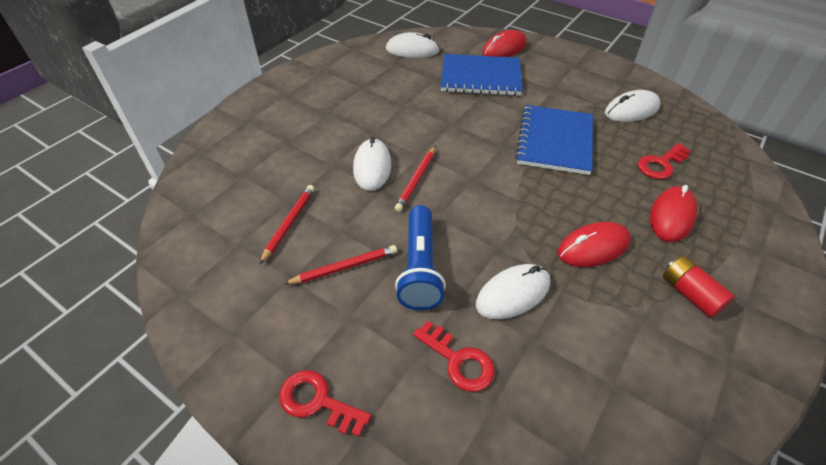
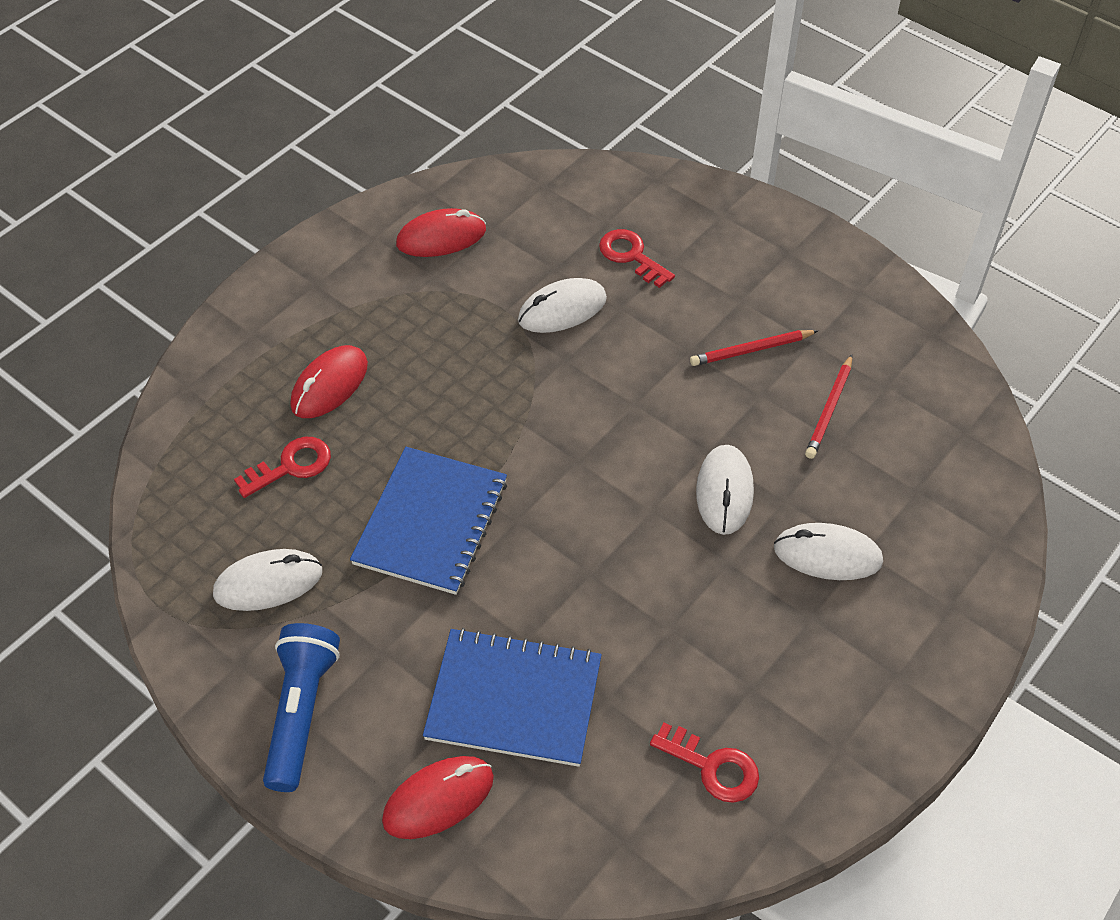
camera: 175 degrees left, 5 degrees up
(318, 401) = (763, 235): red key -> red key (712, 767)
(412, 50) = (646, 810): white mouse -> white mouse (827, 555)
(416, 180) = (659, 464): red pencil -> none
(420, 268) = (663, 343): blue flashlight -> blue flashlight (301, 712)
(593, 247) = (450, 353): red mouse -> red mouse (441, 237)
(690, 294) = (369, 296): red battery -> none

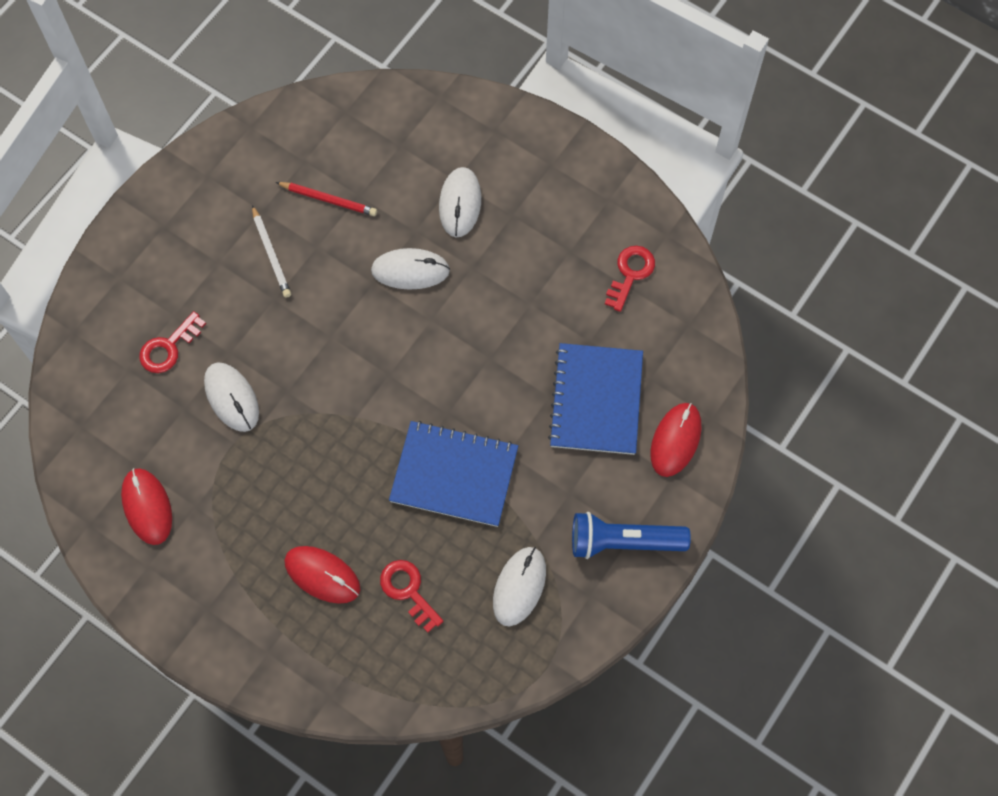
camera: 95 degrees left, 15 degrees up
(268, 583) = (519, 587): white mouse -> white mouse turned 45 degrees clockwise
(438, 799) = (675, 440): red mouse -> red mouse turned 60 degrees clockwise
(751, 350) = (271, 254): red pencil -> white pencil

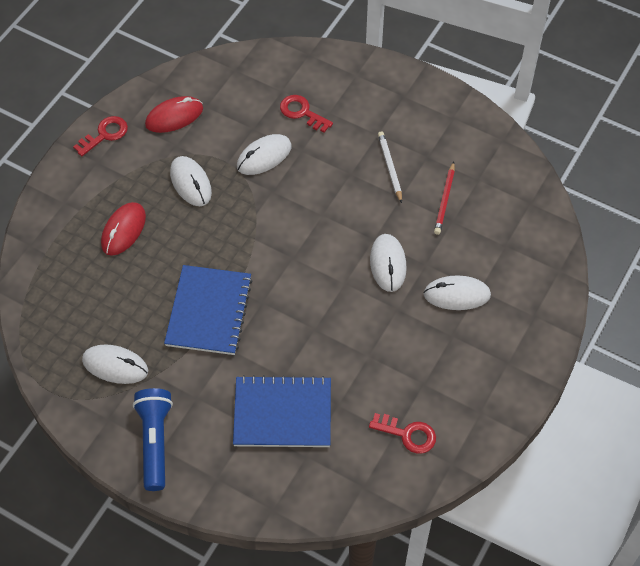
camera: 85 degrees right, 10 degrees down
(259, 489) = (191, 183): none -> white mouse
(271, 254) = (390, 167): white pencil -> white pencil turned 105 degrees clockwise
(408, 591) = (111, 288): red key -> red key (105, 135)
(675, 440) = (249, 480): red mouse -> none

